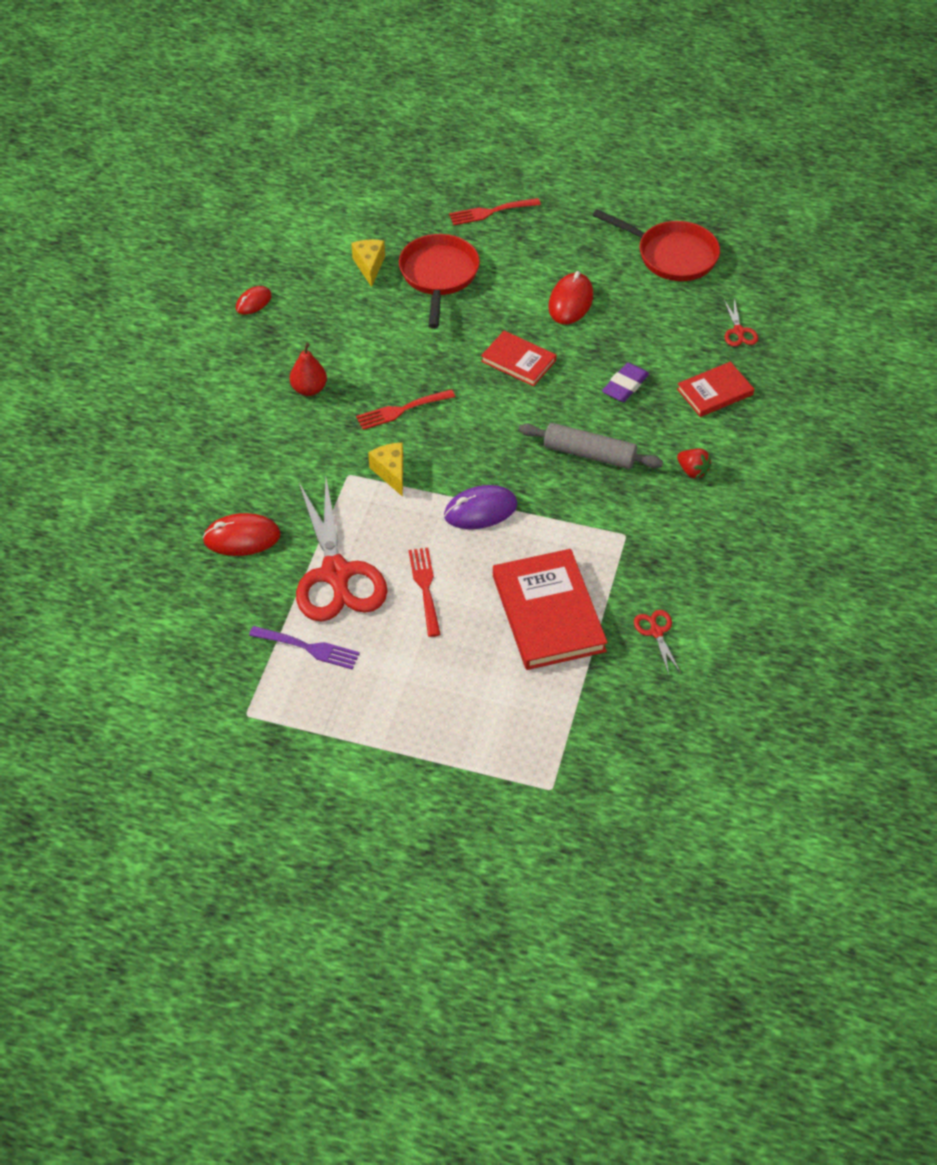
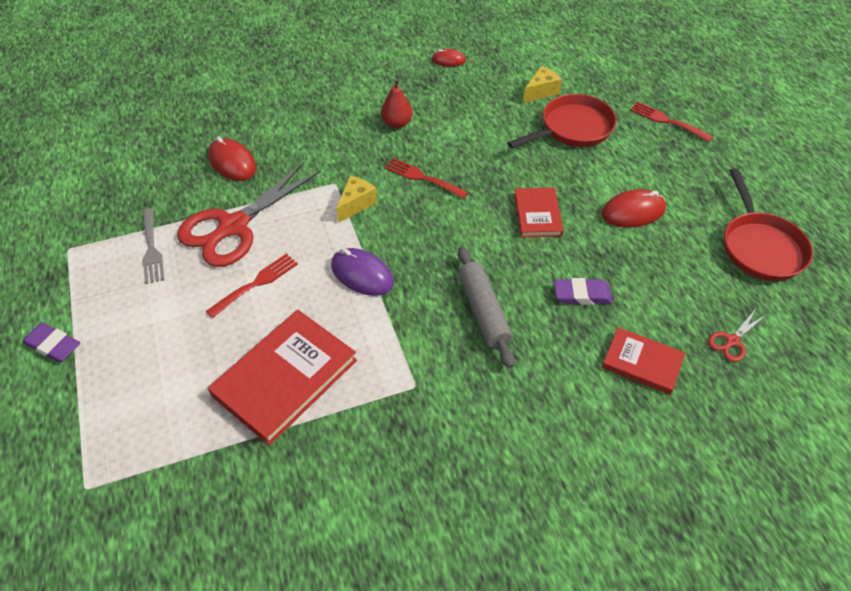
camera: 55 degrees right, 0 degrees up
(309, 648) = (152, 249): purple fork -> grey fork
(369, 764) = (53, 345): none -> purple eraser
(656, 632) = (319, 473): red scissors -> none
(692, 471) = (533, 397): red strawberry -> none

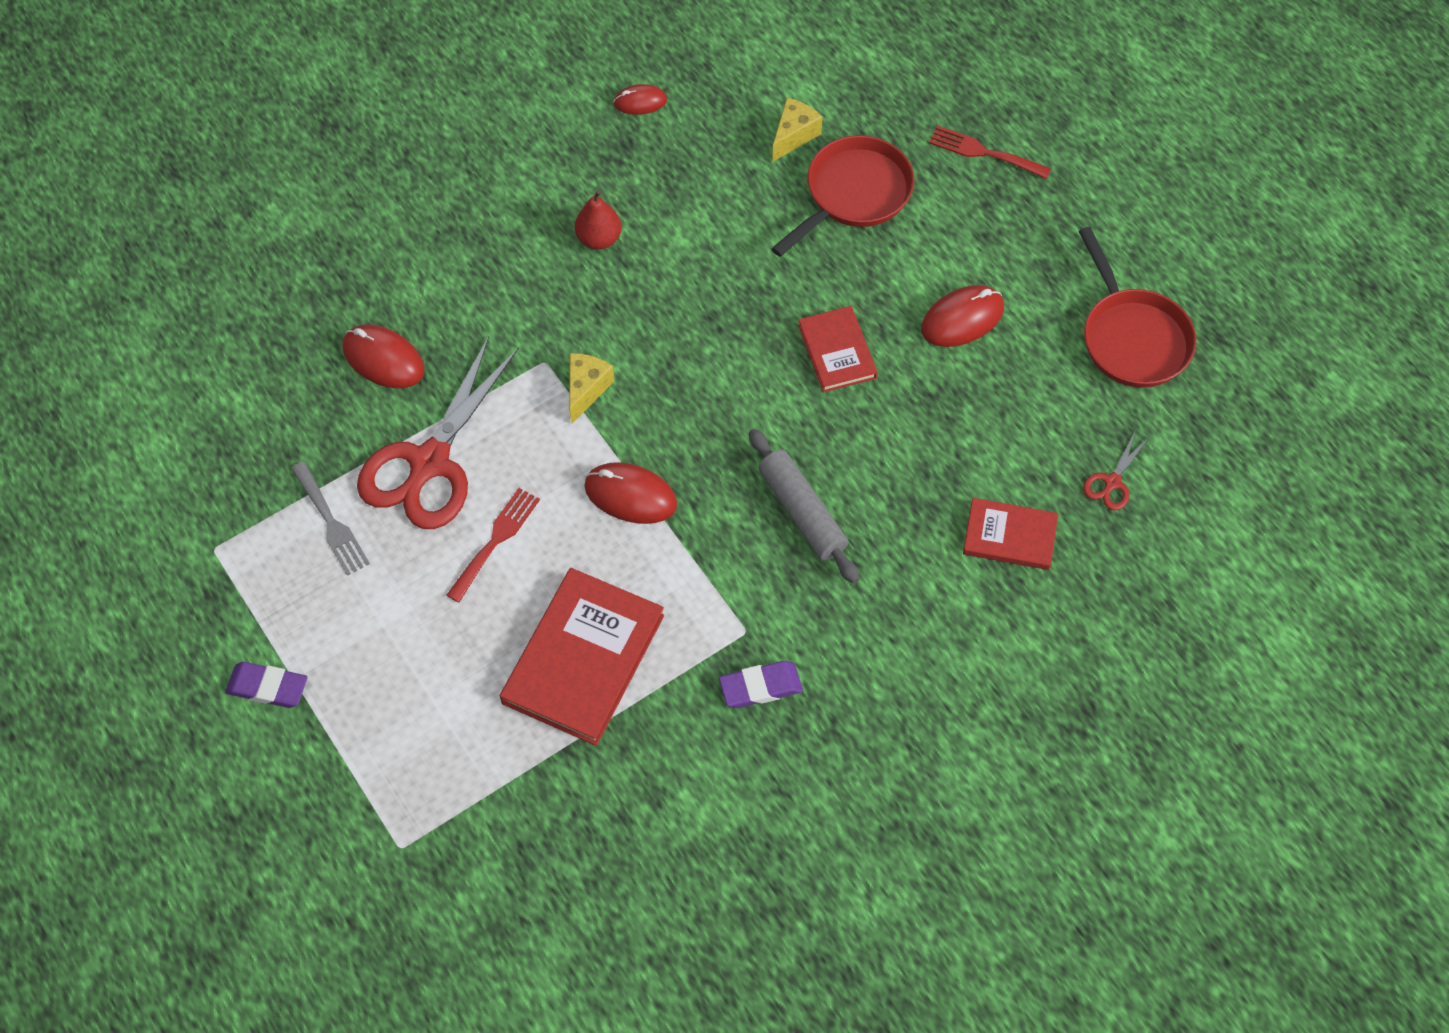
camera: 15 degrees left, 10 degrees up
(362, 274) = (630, 495): purple mouse -> red mouse
(422, 178) = (664, 326): red fork -> none
(582, 294) = (920, 460): purple eraser -> purple eraser (760, 687)

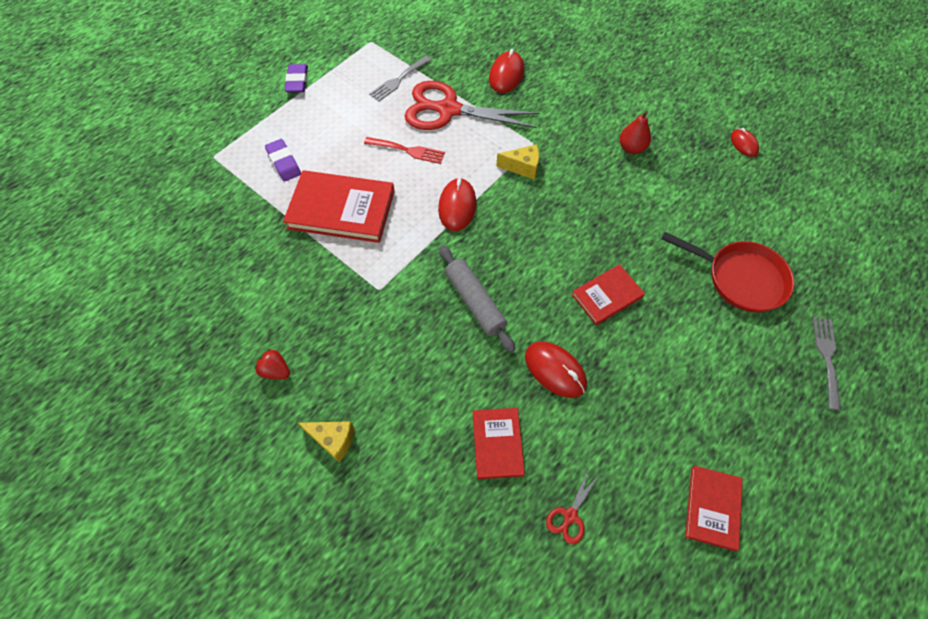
camera: 75 degrees right, 0 degrees up
(760, 687) = (341, 306): purple eraser -> purple eraser (284, 162)
(794, 135) = (768, 232): yellow cheese -> yellow cheese (333, 440)
(801, 512) = (474, 302): grey rolling pin -> grey rolling pin turned 75 degrees counterclockwise
(841, 789) = (276, 370): none -> red strawberry
(962, 319) = (670, 372): red mouse -> red mouse (555, 370)
(984, 153) = (826, 357): red fork -> grey fork
(1112, 482) = (570, 515): red scissors -> red scissors turned 75 degrees counterclockwise
(1132, 338) = (712, 508): red pan -> red book

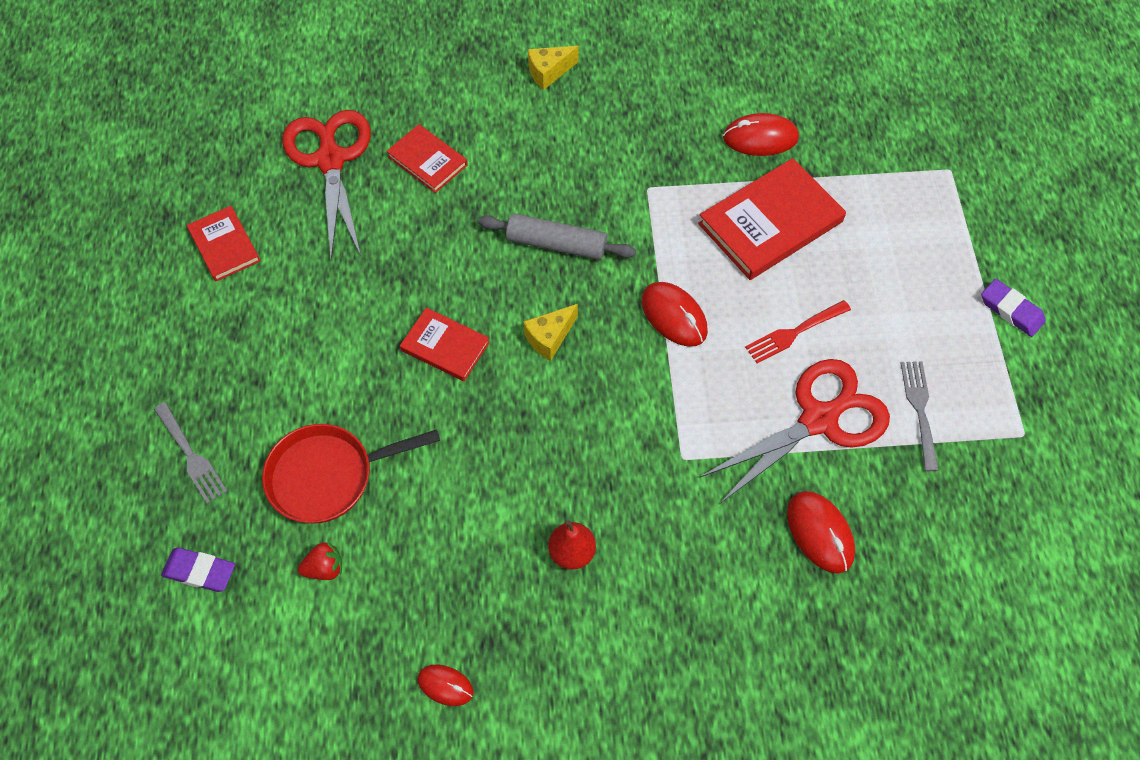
camera: 135 degrees right, 0 degrees up
(276, 370) = (646, 75): red strawberry -> red strawberry (325, 568)
(284, 162) = (884, 218): purple eraser -> purple eraser (200, 571)
(522, 167) = (661, 417): yellow cheese -> yellow cheese (549, 338)
(555, 370) = (432, 245): red mouse -> red mouse (760, 138)
(570, 515) = (330, 160): red scissors -> red scissors, size x2.40
(607, 296) = (445, 346): red book -> red book turned 75 degrees counterclockwise

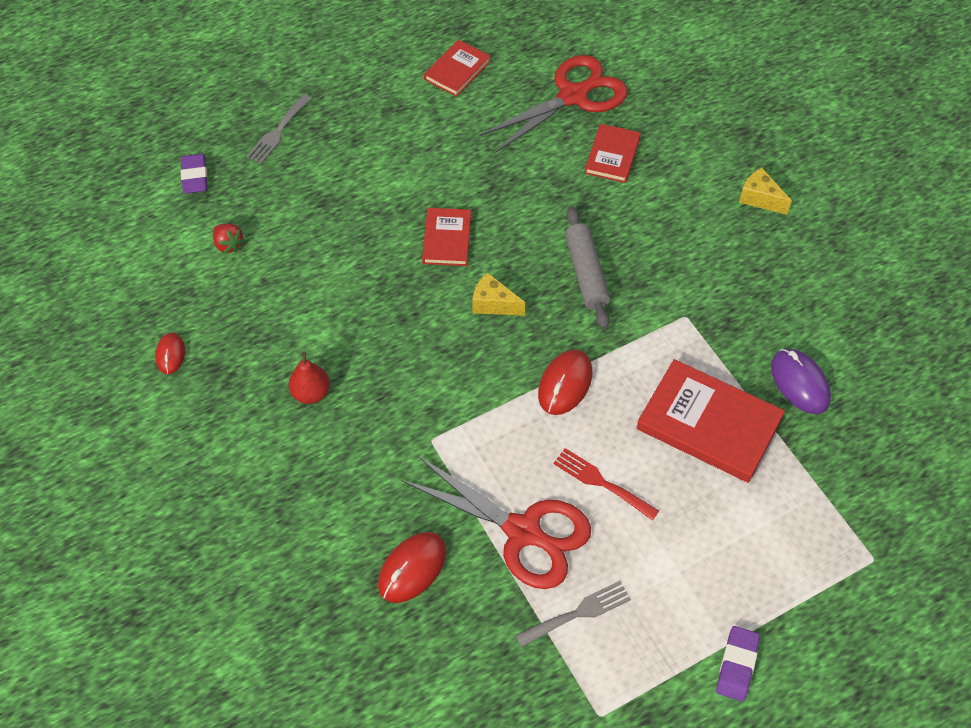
camera: 65 degrees right, 5 degrees down
(328, 476) = (300, 215): red pan -> none
(760, 138) = (799, 383): red mouse -> purple mouse

